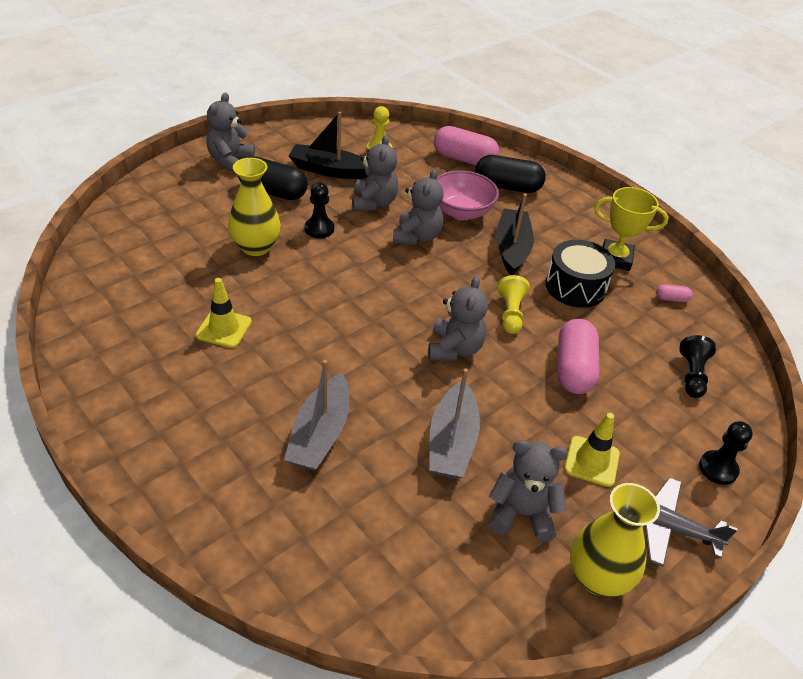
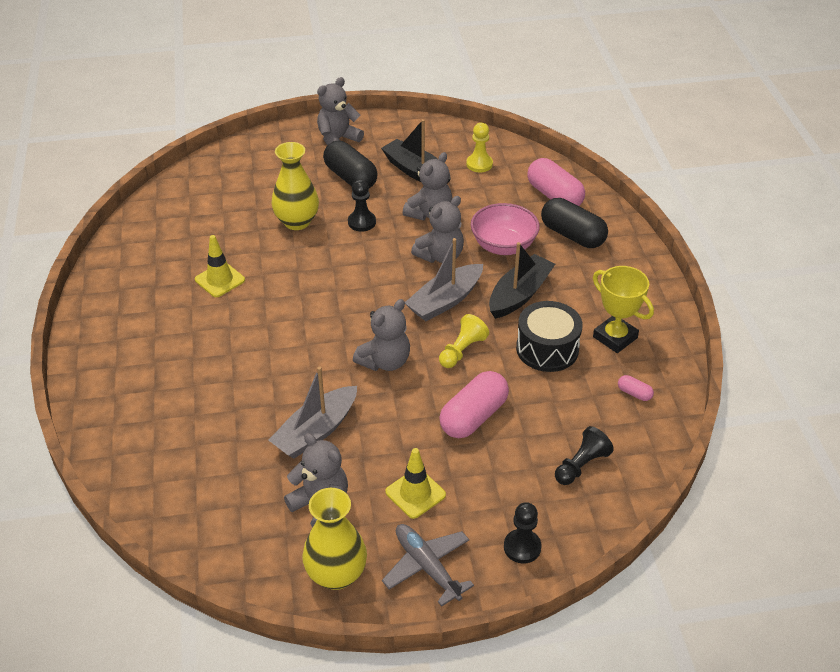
camera: 35 degrees right, 0 degrees up
(320, 434) = (223, 385): grey boat -> grey boat (445, 301)

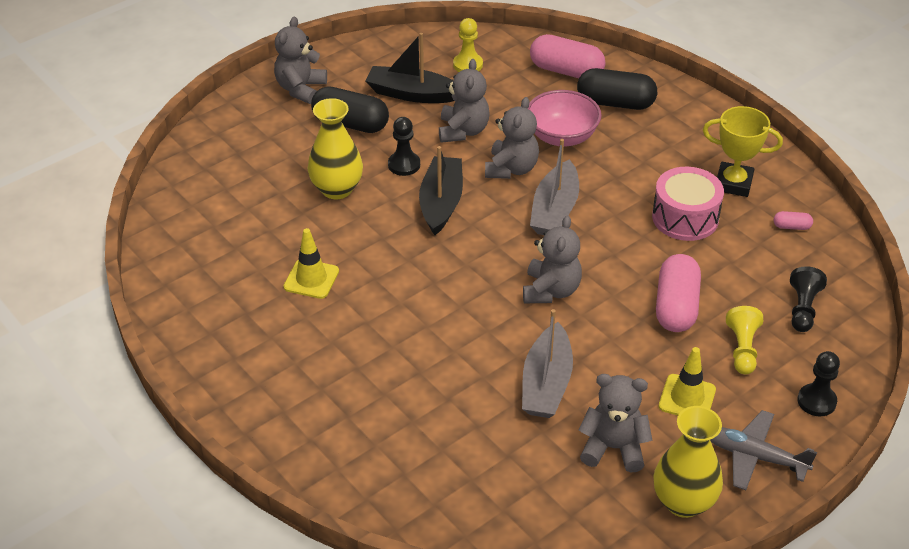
camera: 30 degrees left, 0 degrees up
(462, 350) = (612, 251): yellow pawn -> yellow pawn (742, 349)
(519, 294) = (617, 177): black boat -> black boat (441, 203)
(547, 349) = (685, 218): black drum -> pink drum

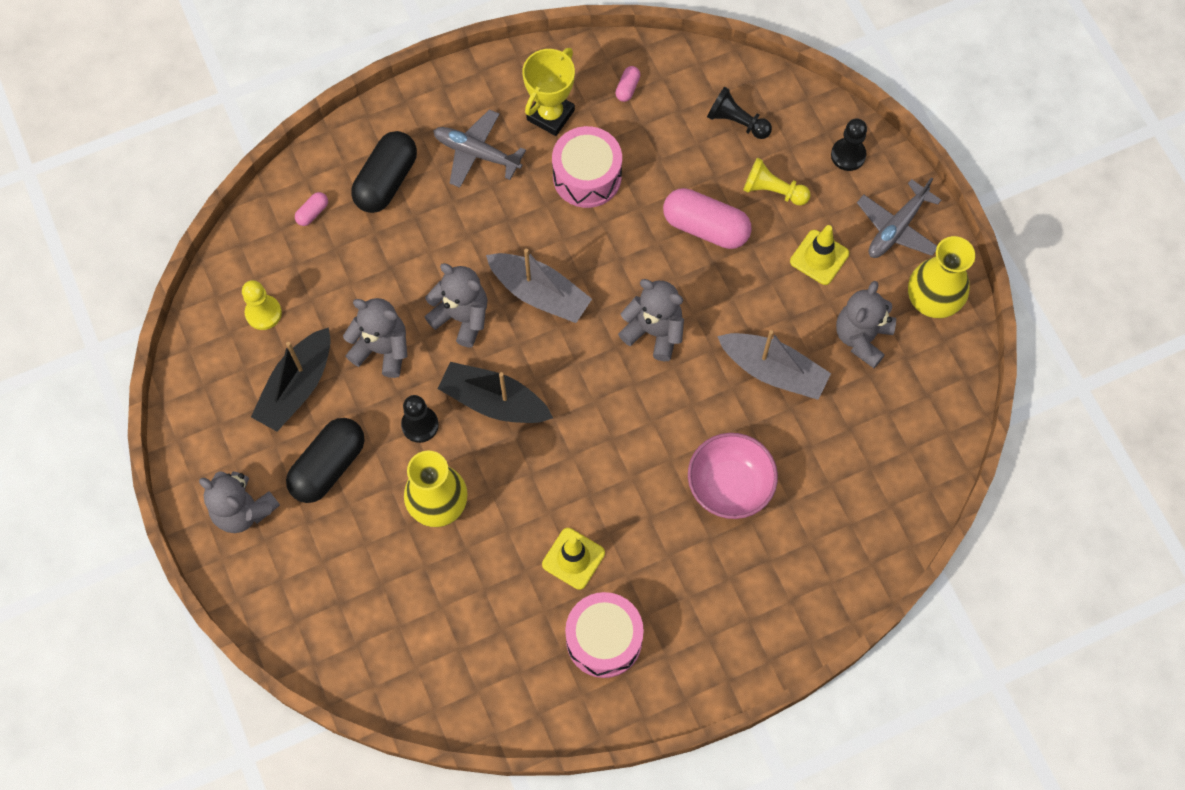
camera: 75 degrees left, 25 degrees up
(240, 313) = (604, 639): none -> pink drum
(561, 137) = (425, 252): pink bowl -> pink bowl (729, 485)
(566, 71) = (312, 213): pink capsule -> pink capsule, size x0.44
(670, 147) = (476, 153): none -> grey plane

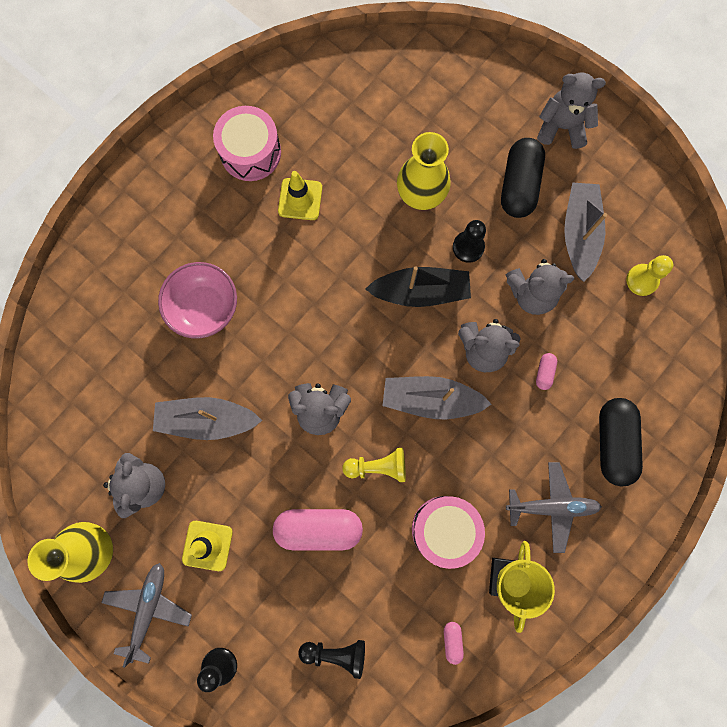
camera: 155 degrees right, 10 degrees up
(297, 387) = (579, 234): black boat -> grey boat
(312, 213) = (657, 384): pink capsule -> pink capsule (544, 372)
(773, 191) = (274, 594): yellow pawn -> yellow pawn (378, 466)

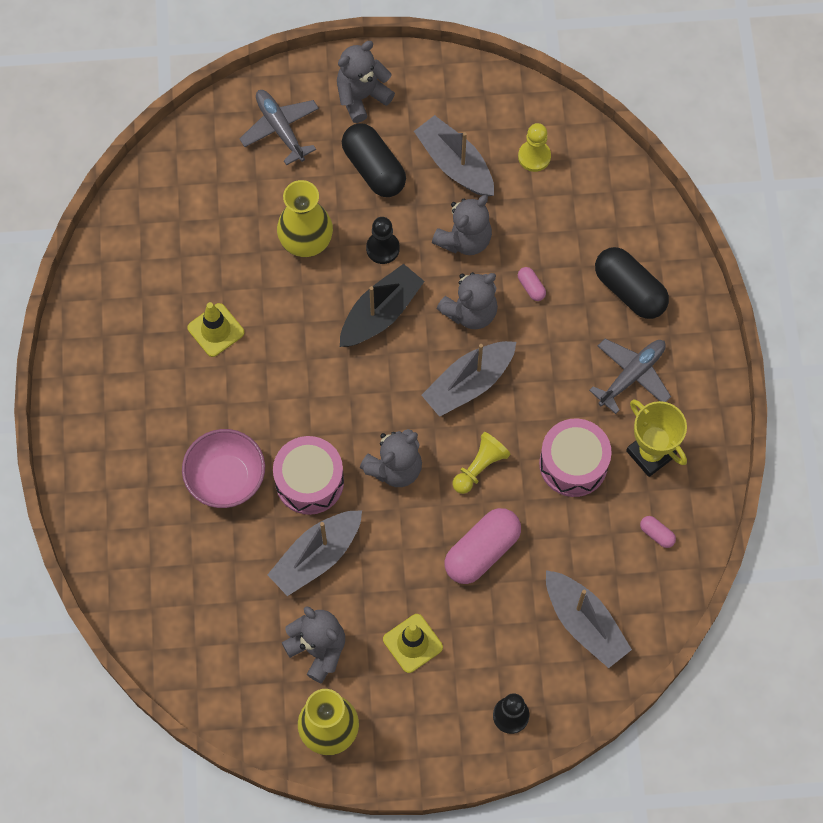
camera: 45 degrees left, 10 degrees down
(149, 608) = (416, 729): grey plane -> grey plane (280, 129)
(250, 152) = (138, 330): pink drum -> pink drum (309, 481)
(336, 653) = (584, 623): black pawn -> grey boat

